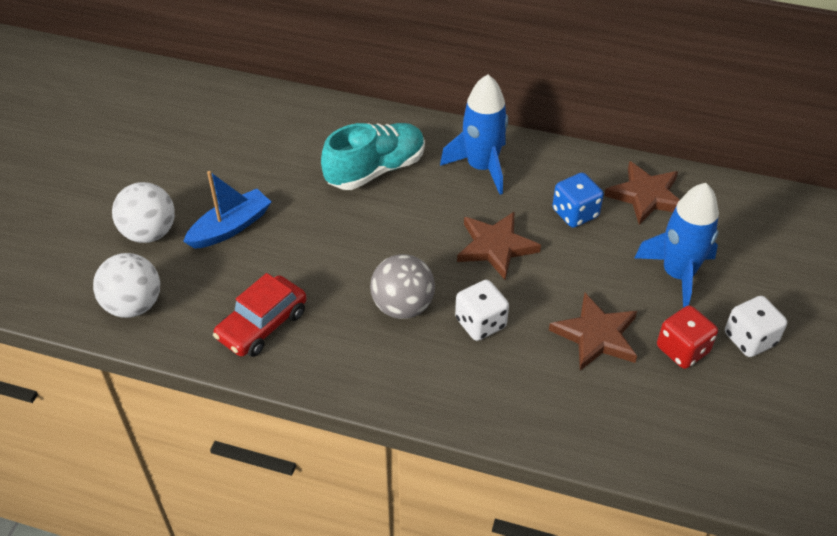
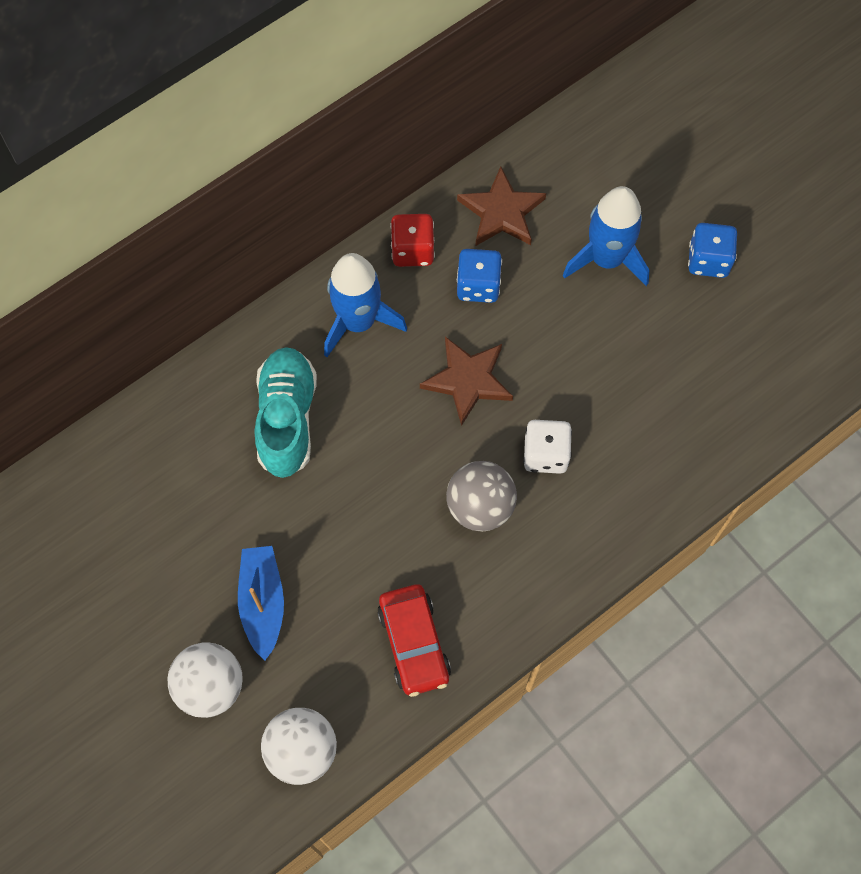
camera: 55 degrees left, 20 degrees up
(596, 335) = (624, 372): brown star -> none
(682, 350) = (683, 318): red dice -> red dice (412, 250)
(749, 339) = (708, 260): white dice -> blue dice

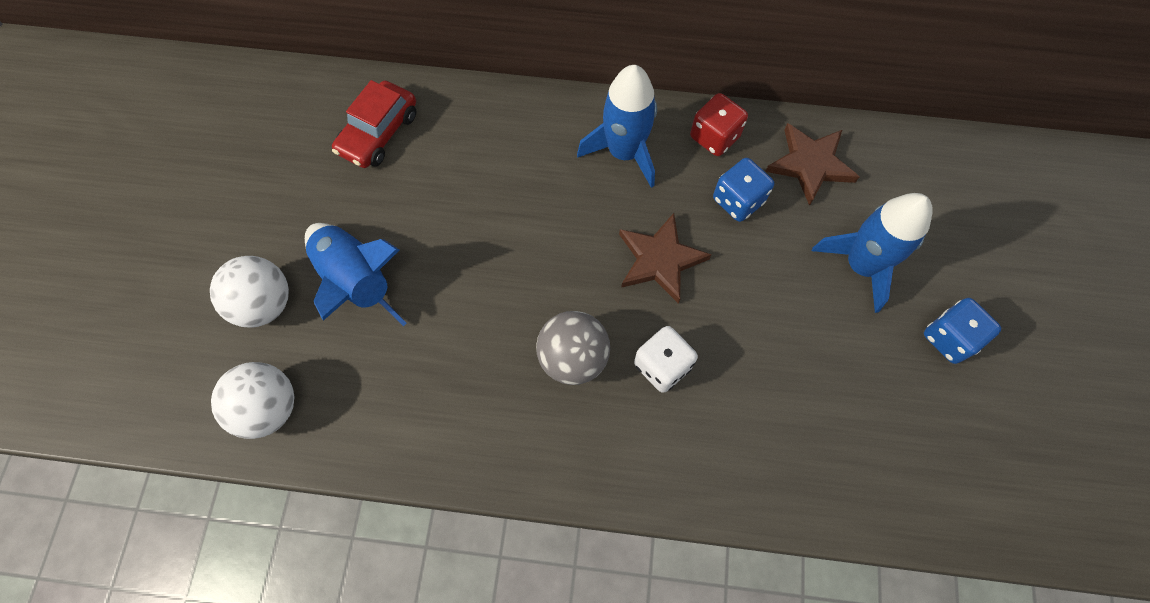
camera: 45 degrees right, 0 degrees up
(263, 603) = (357, 281): blue boat -> blue rocket
(287, 419) = (506, 174): turquoise shoe -> none
(414, 643) = (422, 410): red car -> red car (378, 133)

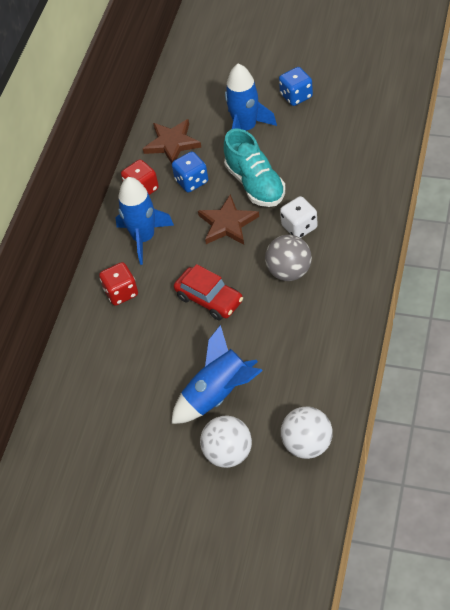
camera: 75 degrees left, 15 degrees down
(378, 133) = (96, 386): red car -> red car (209, 299)
(527, 138) = (121, 292): none -> red dice
(743, 291) = (255, 184): none -> turquoise shoe

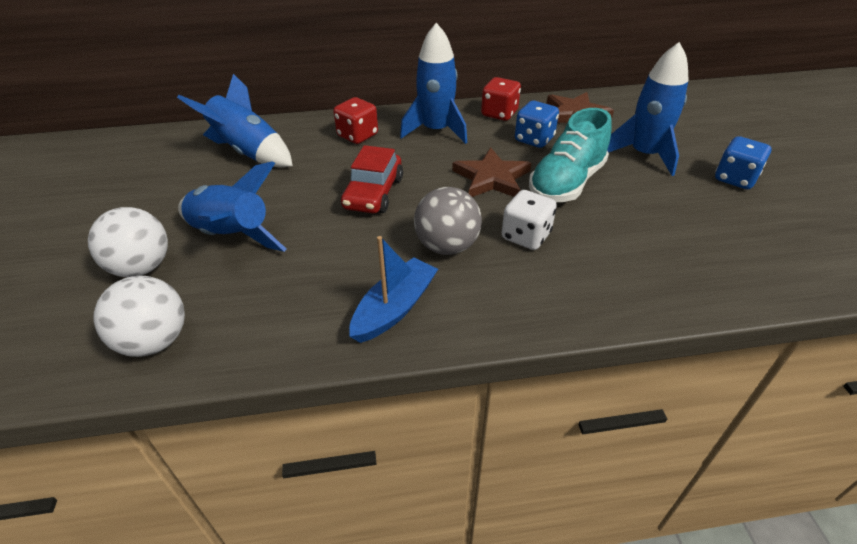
camera: 60 degrees right, 10 degrees down
(105, 374) = (248, 152): none -> blue rocket
(333, 313) = (394, 308): none -> blue boat

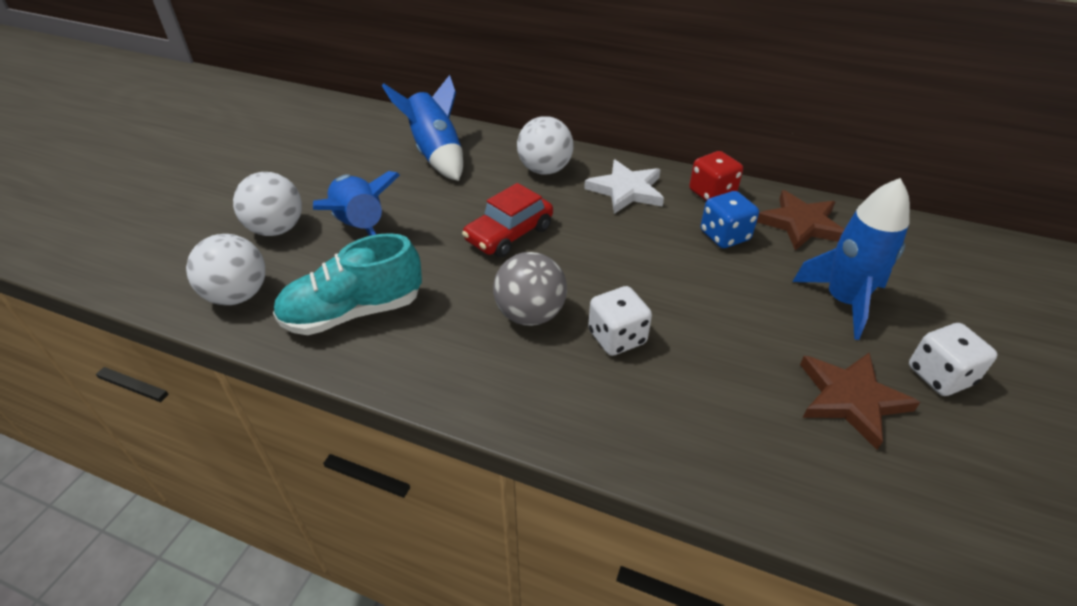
camera: 30 degrees right, 0 degrees up
(357, 135) = (545, 170): red dice -> white ball
(394, 308) = (432, 353): blue boat -> none
(436, 130) = (626, 190): blue rocket -> white star
(491, 178) = (637, 262): brown star -> brown star (850, 399)
(566, 183) = (715, 298): turquoise shoe -> turquoise shoe (353, 312)
(735, 178) = (939, 376): blue dice -> white dice

